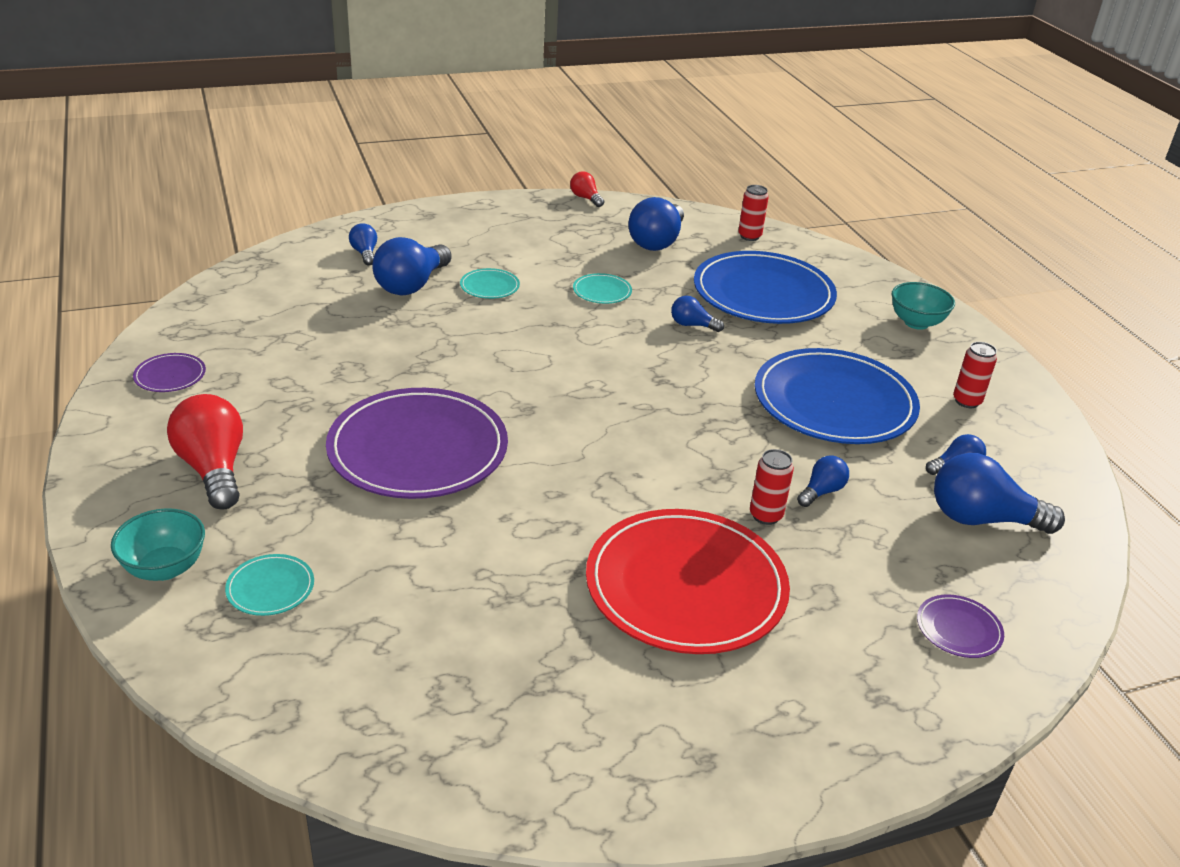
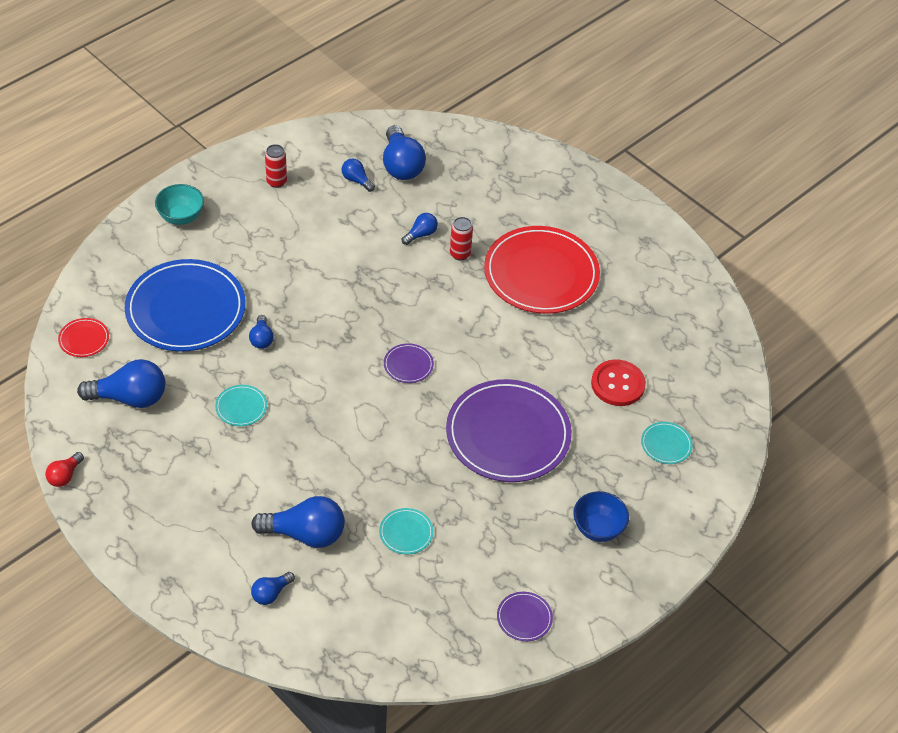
camera: 115 degrees left, 15 degrees up
(165, 568) = (687, 500): turquoise bowl -> none
(213, 469) = (598, 528): red light bulb -> blue bowl
(416, 582) = (618, 384): none -> red button
(489, 286) = (276, 481): turquoise plate -> turquoise plate (406, 533)
(749, 236) = (84, 339): red can -> red plate
(821, 491) = (421, 234): blue light bulb -> blue light bulb turned 120 degrees clockwise
(834, 402) = (319, 244): blue plate -> none
(958, 629) = (499, 167): purple plate -> purple plate (408, 365)

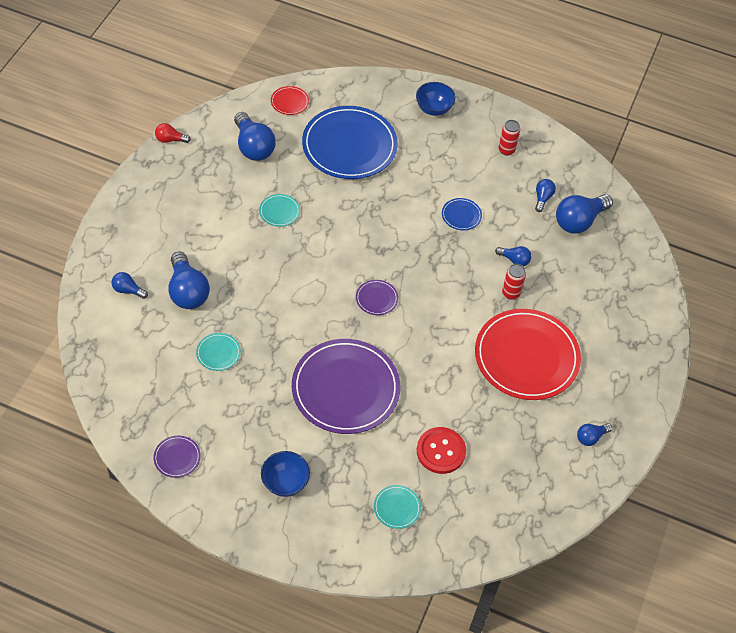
camera: 65 degrees right, 5 degrees up
(181, 217) = (433, 109): turquoise bowl -> blue bowl
(261, 339) = (348, 199): blue light bulb -> blue light bulb (591, 437)
(340, 253) = (461, 215): none -> blue plate

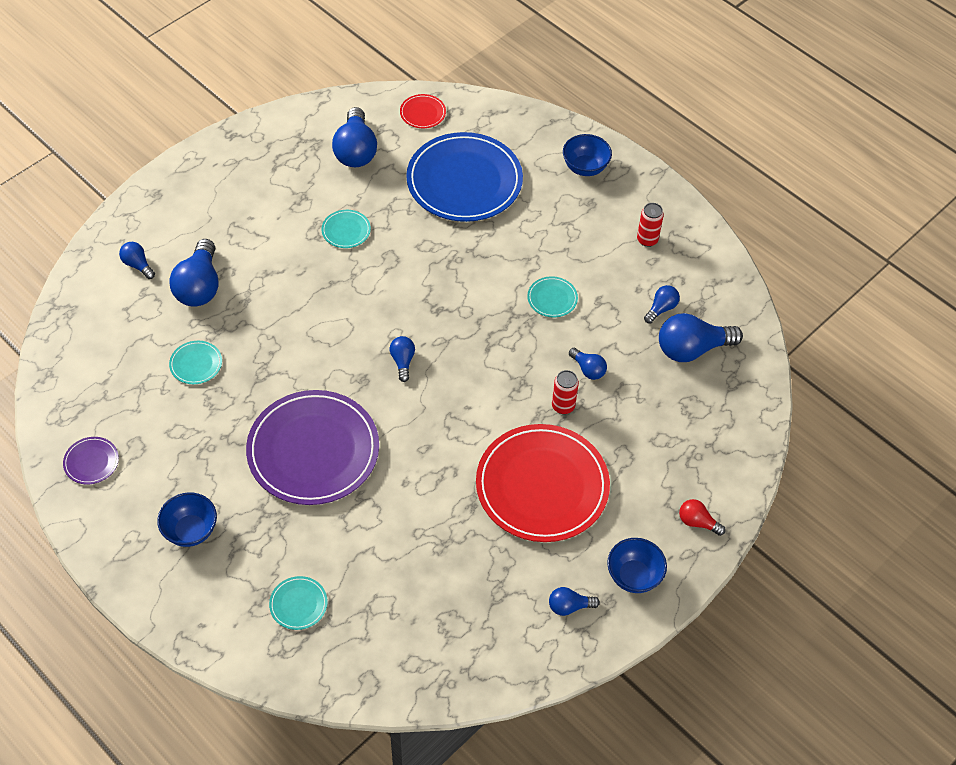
camera: 25 degrees right, 0 degrees up
(170, 139) = (270, 117): red light bulb -> red light bulb (697, 522)
(376, 298) = (402, 361): purple plate -> blue light bulb
(441, 451) = (383, 558): red button -> none
(461, 215) = (552, 298): blue plate -> turquoise plate
(623, 399) = (634, 576): none -> blue bowl

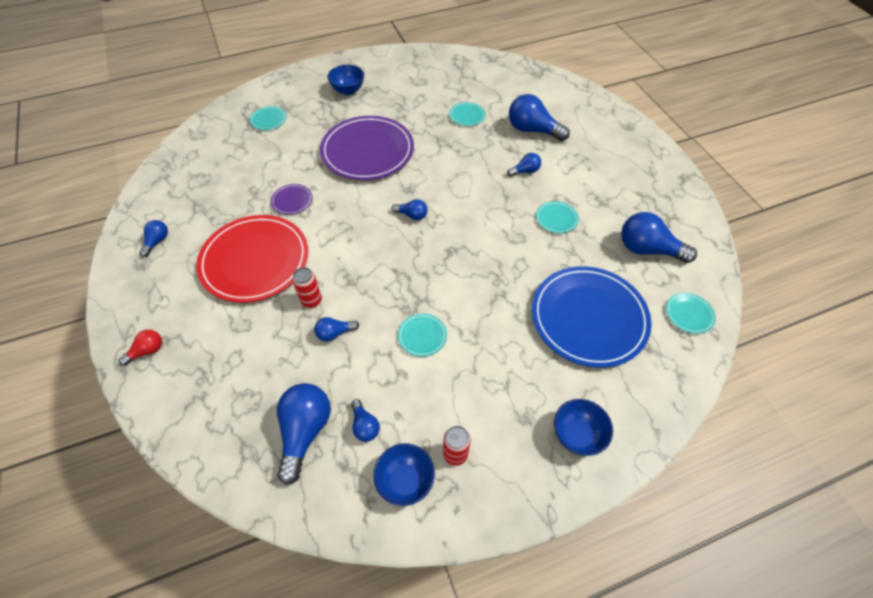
camera: 115 degrees right, 0 degrees up
(91, 462) = (419, 64): purple plate -> purple plate (292, 201)
(138, 265) = (563, 107): blue light bulb -> blue light bulb (525, 171)
(423, 113) = (689, 314): red plate -> turquoise plate
(634, 576) = (144, 288): blue bowl -> blue bowl (405, 481)

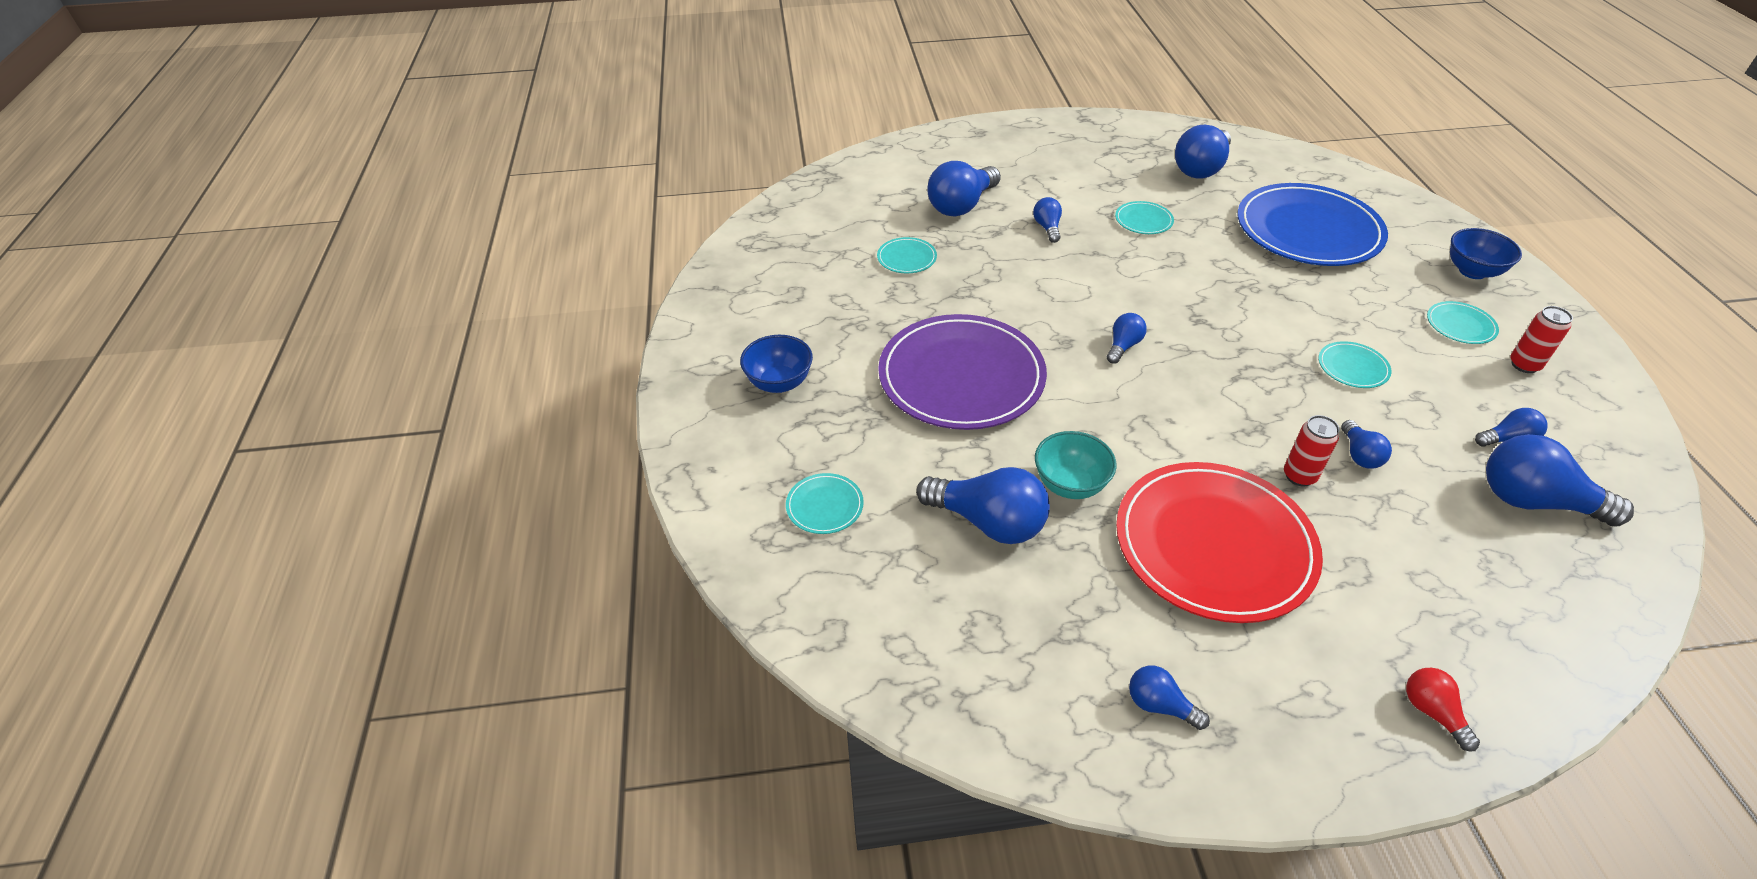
camera: 75 degrees left, 10 degrees down
(263, 173) = (988, 522): none -> blue light bulb
(292, 201) = (1070, 485): purple plate -> turquoise bowl
(405, 481) = (1574, 412): blue bowl -> none
(689, 314) = (1296, 166): turquoise plate -> turquoise plate (1460, 325)

